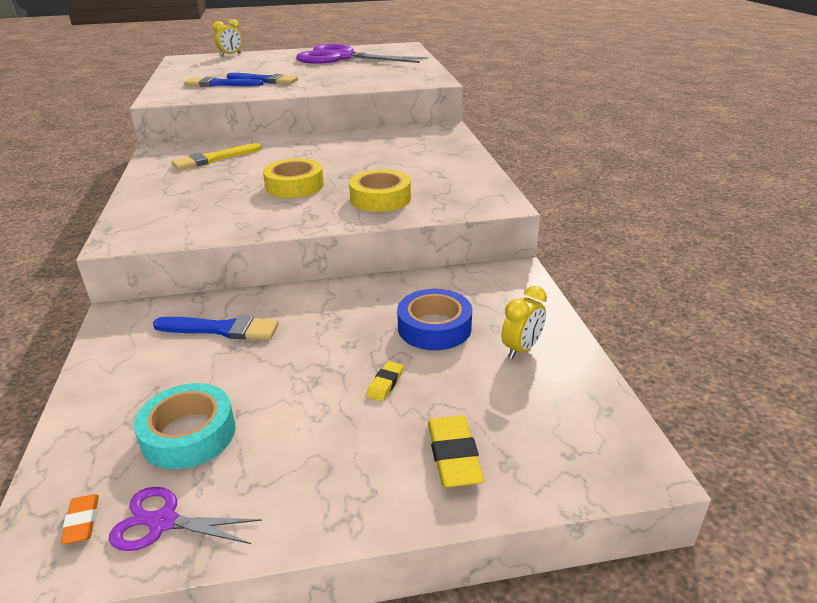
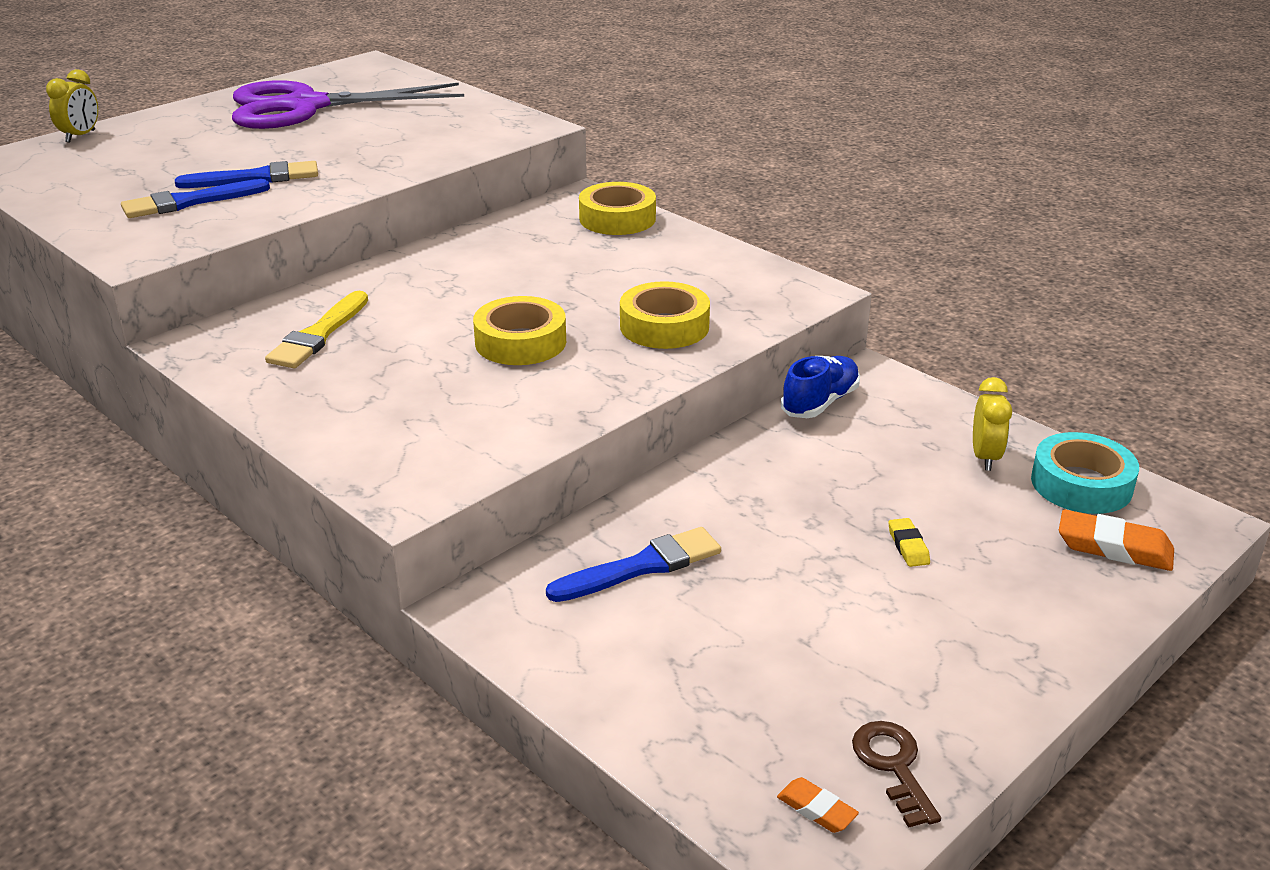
camera: 35 degrees left, 0 degrees up
(163, 522) = (893, 766): purple scissors -> brown key
(189, 434) = (789, 684): turquoise tape -> turquoise tape (1081, 484)
(434, 327) = (874, 468): blue tape -> none
(445, 141) = (617, 218): none -> yellow tape
(453, 456) = (1057, 582): yellow eraser -> none
(457, 277) = (820, 402): none -> blue shoe
(535, 452) = (1114, 547): none -> orange eraser

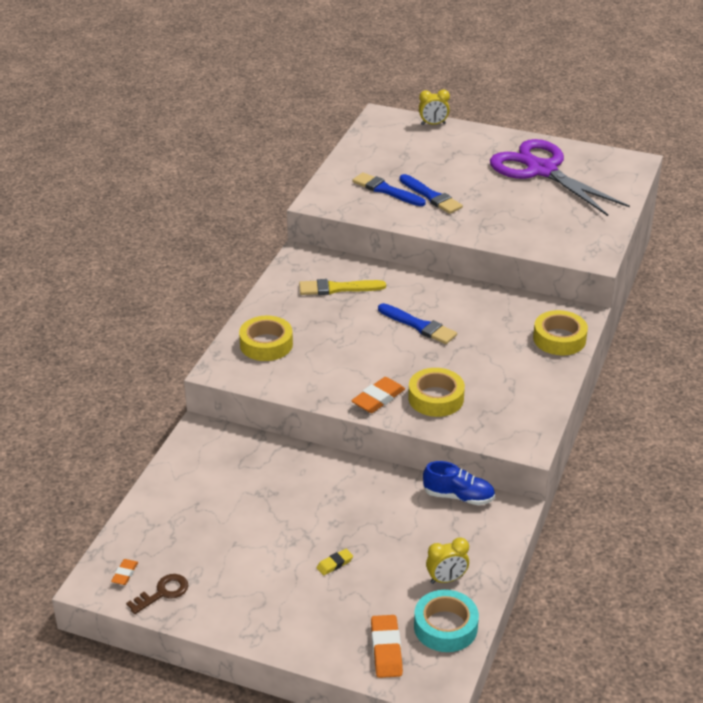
camera: 65 degrees right, 5 degrees up
(520, 342) = (379, 354): yellow tape -> yellow tape (266, 344)
(625, 369) = (378, 399): none -> orange eraser
(642, 566) = (259, 473): blue brush -> blue brush (419, 326)

